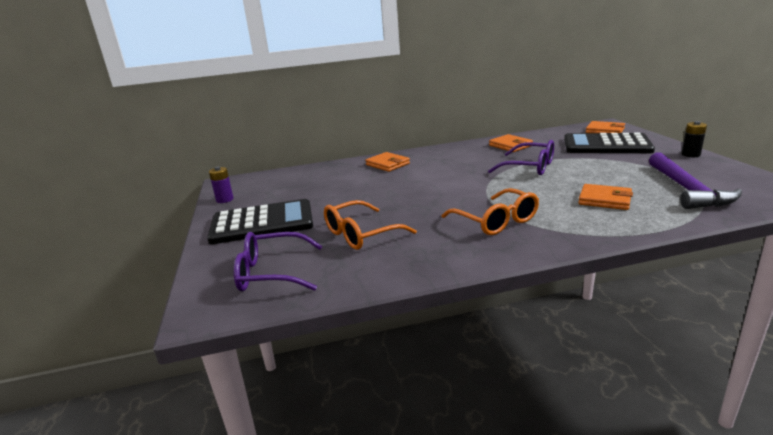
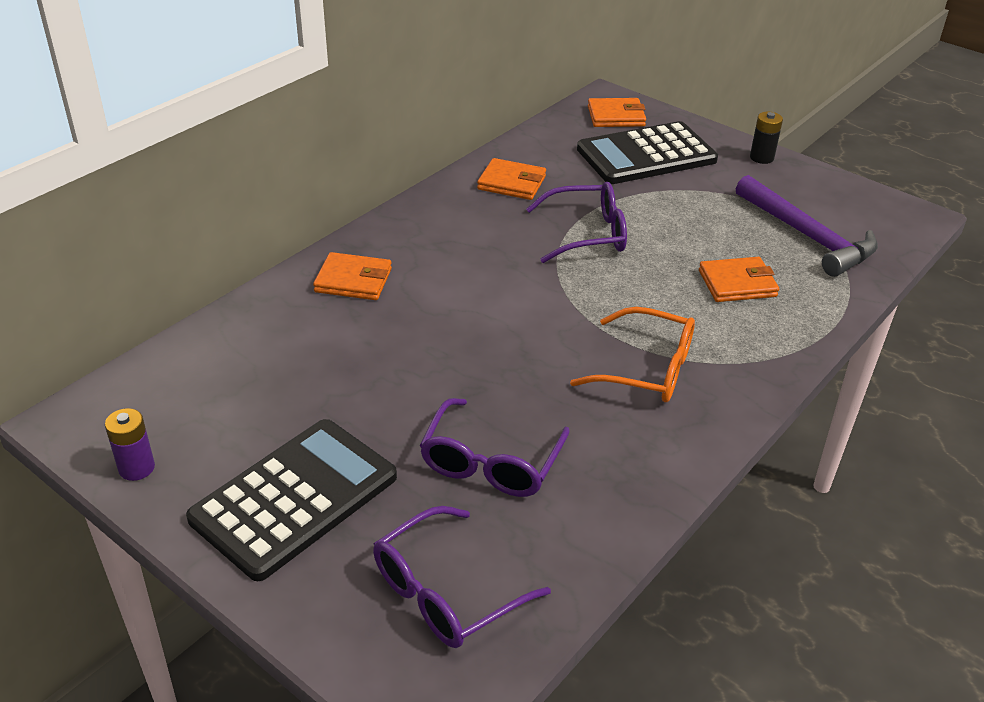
camera: 40 degrees left, 15 degrees up
(361, 234) = (491, 461): orange glasses -> purple glasses

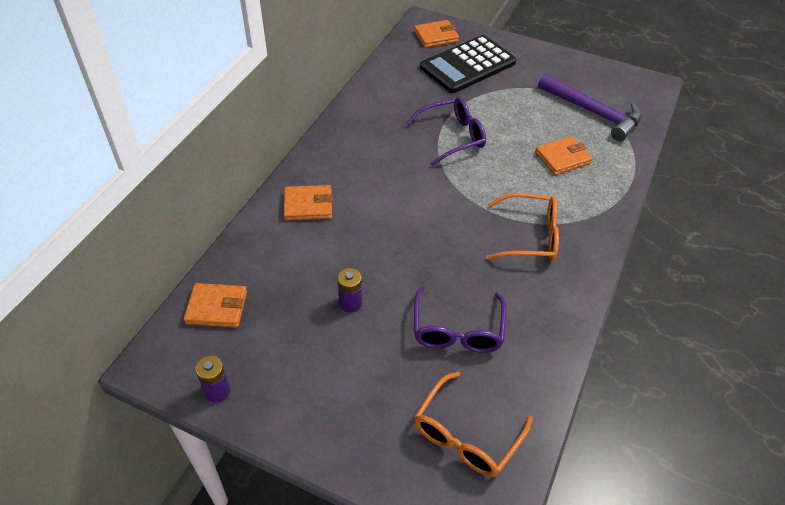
camera: 15 degrees left, 10 degrees up
(295, 498) = (338, 388): black calculator -> none
(357, 402) = (350, 303): none -> purple battery
(447, 591) = (467, 434): purple glasses -> orange glasses
(512, 183) = (386, 104): orange wallet -> orange wallet (217, 307)
(761, 158) = (543, 55): black battery -> none

